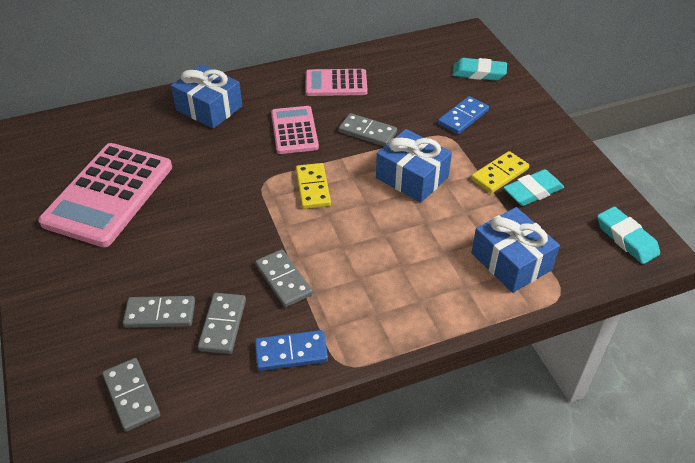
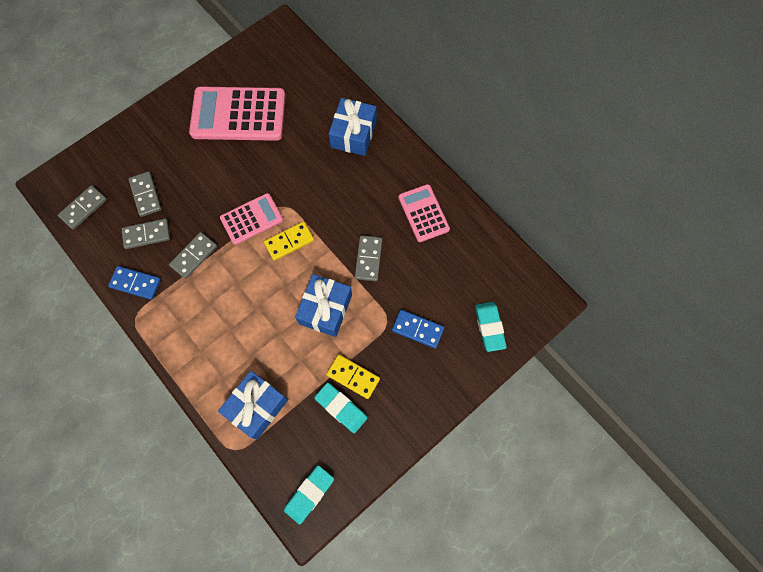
camera: 70 degrees right, 25 degrees up
(291, 352) = (135, 283): blue domino -> blue domino turned 45 degrees counterclockwise
(294, 130) = (350, 204): pink calculator -> pink calculator (252, 219)

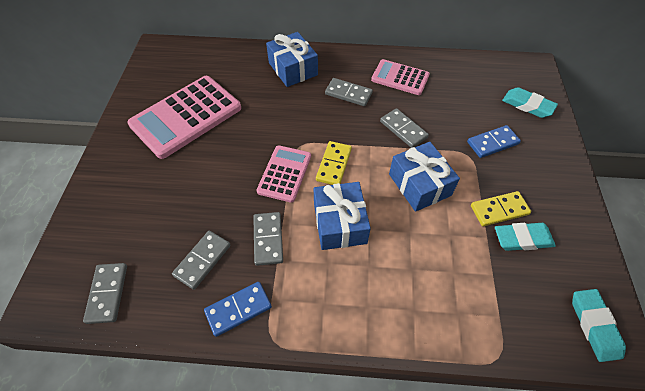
camera: 45 degrees left, 15 degrees down
(146, 195) = (165, 231): grey domino -> grey domino (348, 93)
(257, 406) = (467, 302): blue gift -> blue gift (340, 223)

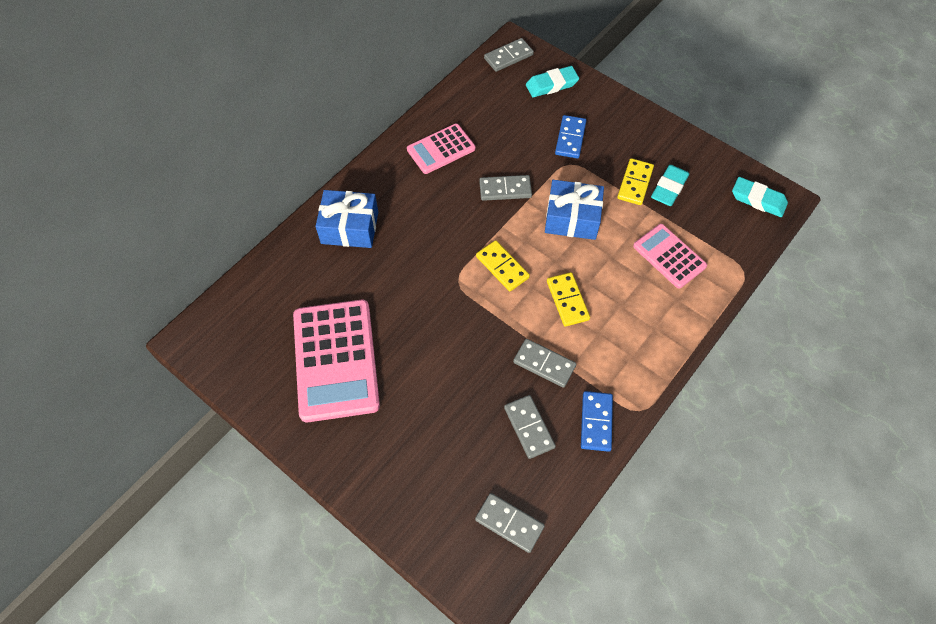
camera: 55 degrees left, 5 degrees up
(284, 173) = (482, 312): pink calculator -> pink calculator (669, 256)
(340, 223) = (567, 300): blue gift -> yellow domino
(348, 93) = (426, 202): grey domino -> grey domino (508, 56)

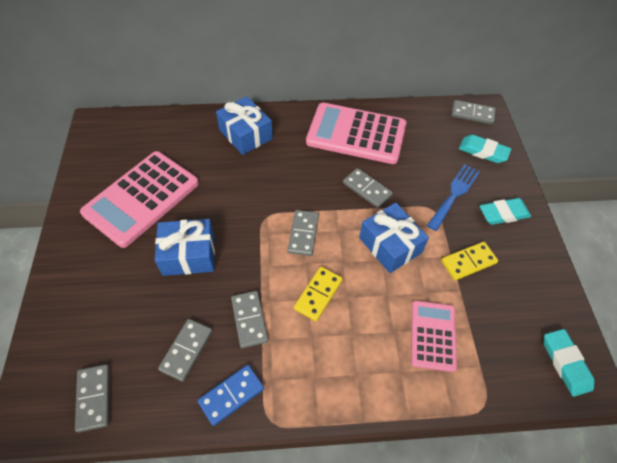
camera: 45 degrees right, 5 degrees down
(438, 364) = (189, 255): none -> blue gift
(441, 149) = (356, 134): pink calculator -> pink calculator, size x1.75
(502, 267) = (303, 234): yellow domino -> grey domino
(570, 138) = (454, 194): blue domino -> blue fork
(669, 188) = (493, 288): turquoise eraser -> turquoise eraser (503, 214)

